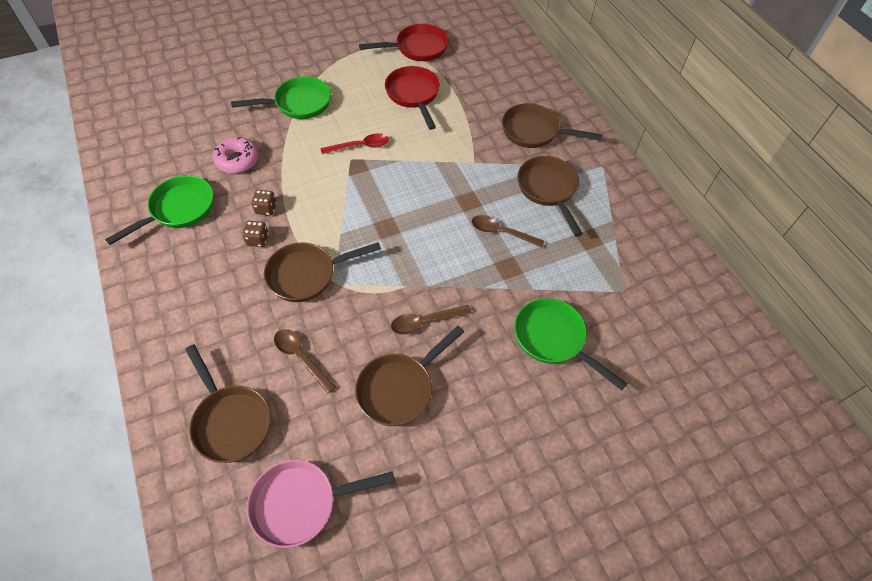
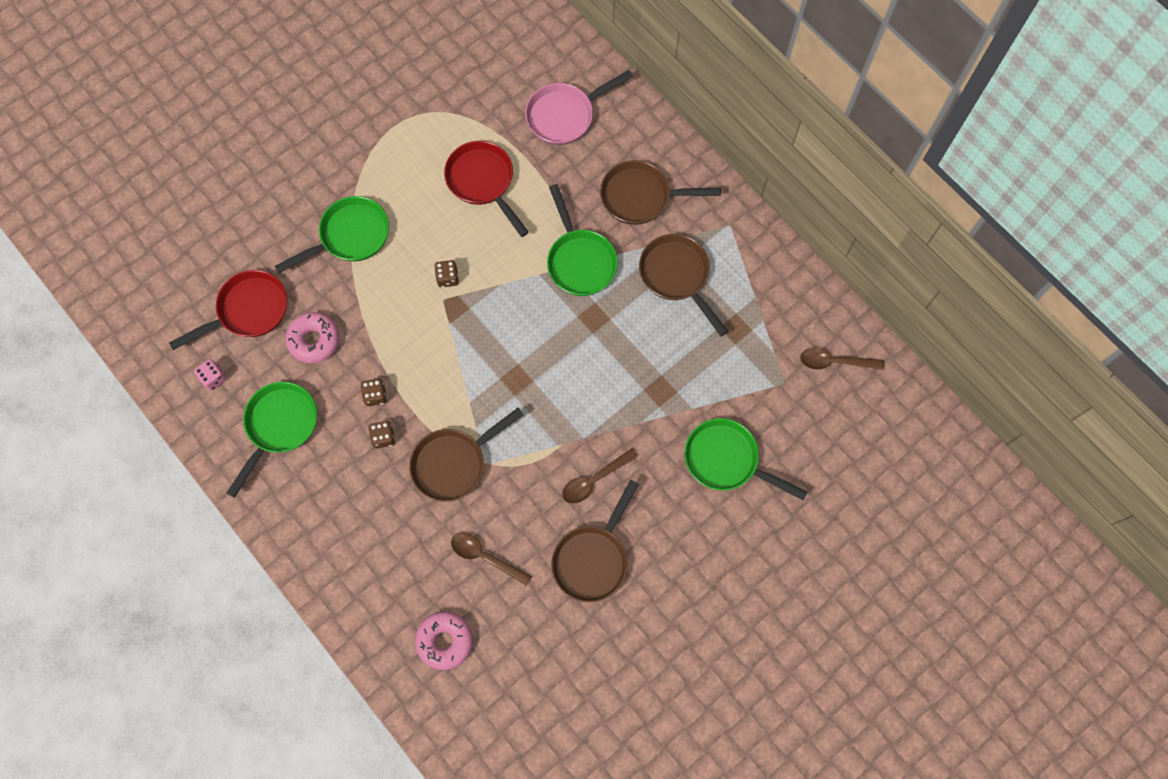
camera: 15 degrees left, 15 degrees up
(147, 165) = (213, 378): none -> pink dice
(230, 421) = (445, 641): brown pan -> pink donut
(301, 503) = (542, 695): pink pan -> pink pan (565, 115)
(360, 146) = (447, 278): red spoon -> brown dice
(417, 48) = (462, 103): red pan -> red pan (248, 310)
(470, 160) = (580, 260): none -> green pan
(501, 232) = (640, 348): brown spoon -> brown spoon (834, 362)

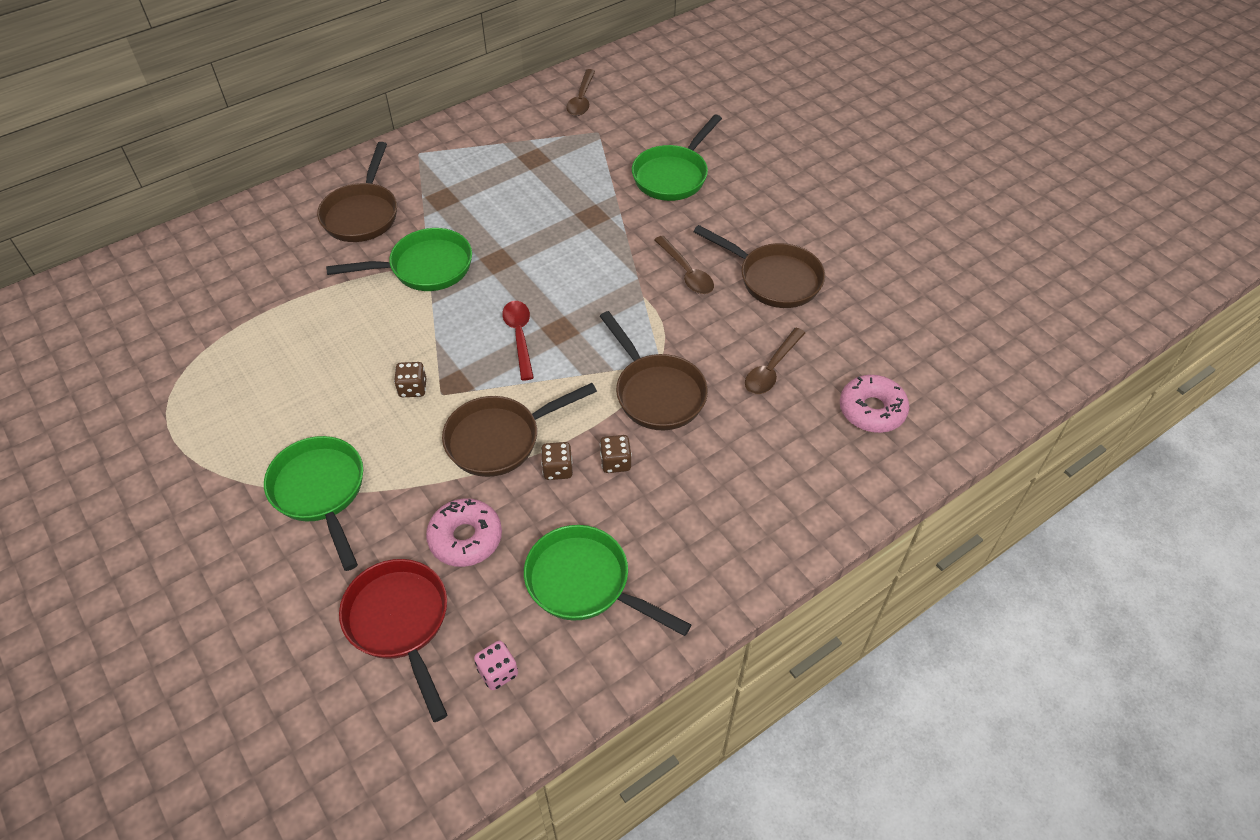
camera: 85 degrees left, 20 degrees down
(483, 182) = (292, 348): red pan -> none
(507, 348) = (519, 336): none -> red spoon
(565, 115) = (233, 269): pink pan -> none
(677, 276) = (465, 194): brown pan -> brown pan (500, 439)

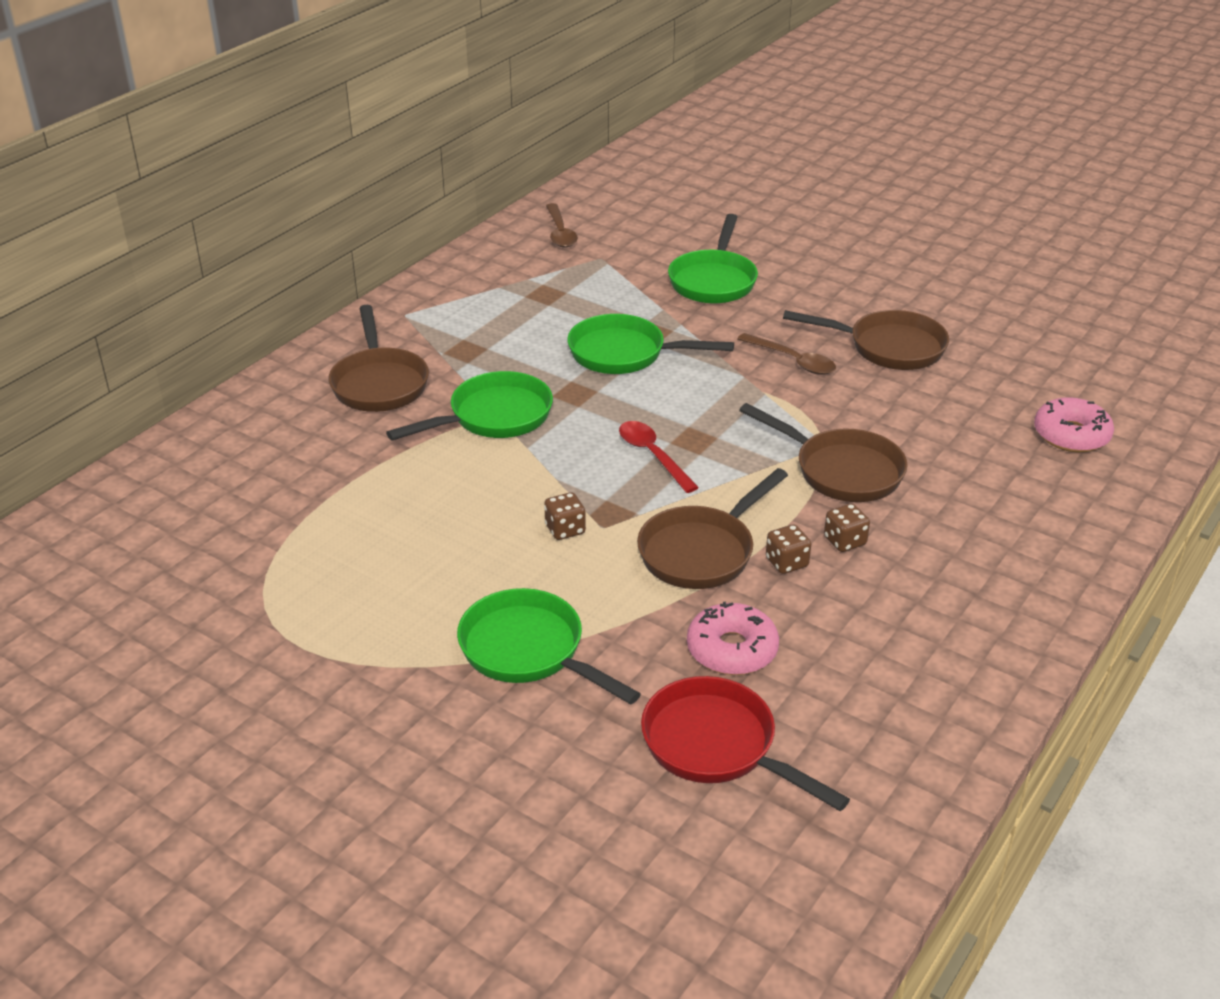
camera: 20 degrees left, 15 degrees down
(498, 672) = (861, 759): pink dice -> none
(585, 583) = (894, 655): green pan -> green pan (624, 354)
(771, 369) = (945, 424): brown spoon -> none

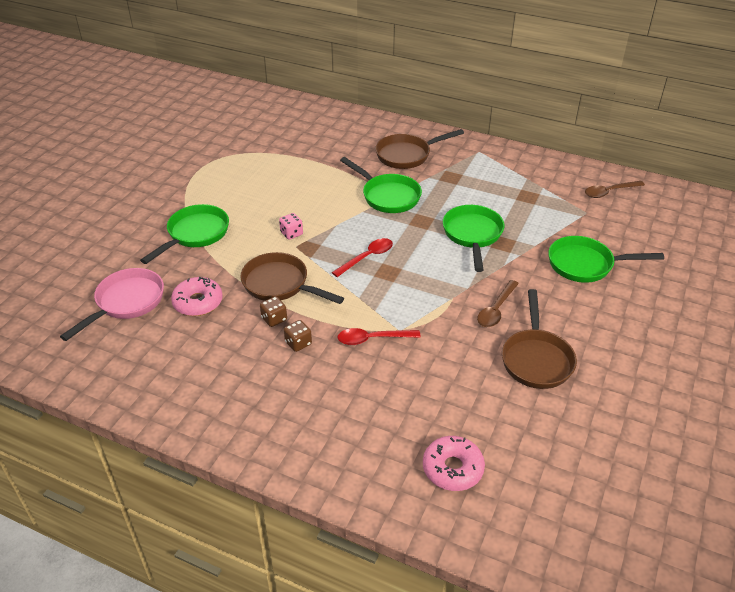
camera: 80 degrees right, 5 degrees up
(565, 529) = (291, 233): brown dice -> pink dice
(717, 746) = (126, 302): red pan -> pink pan
(841, 471) = (372, 339): brown pan -> red spoon

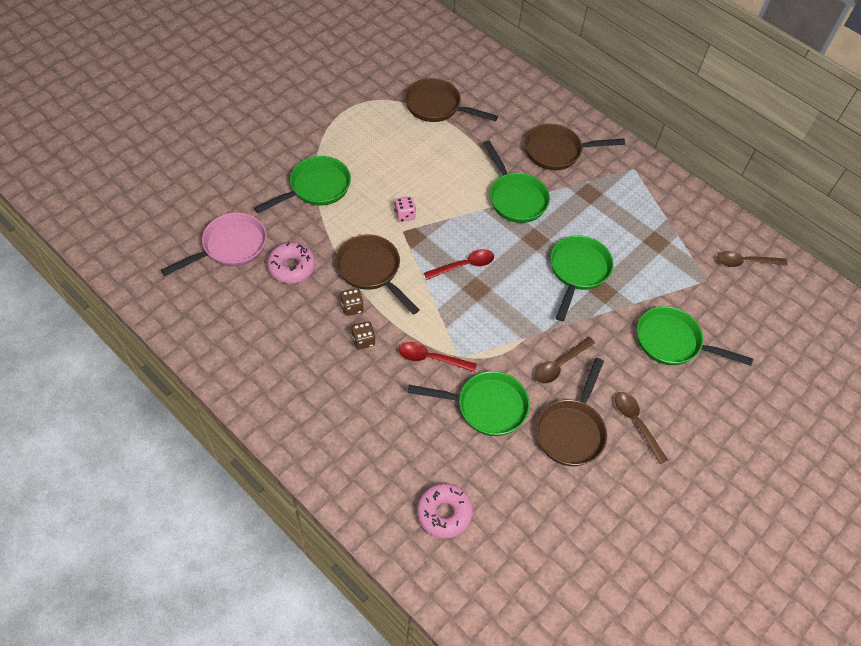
camera: 15 degrees right, 15 degrees up
(283, 149) = (437, 107): none -> brown pan
(446, 363) = (486, 406): none -> green pan
(590, 335) = (636, 423): none -> brown spoon

